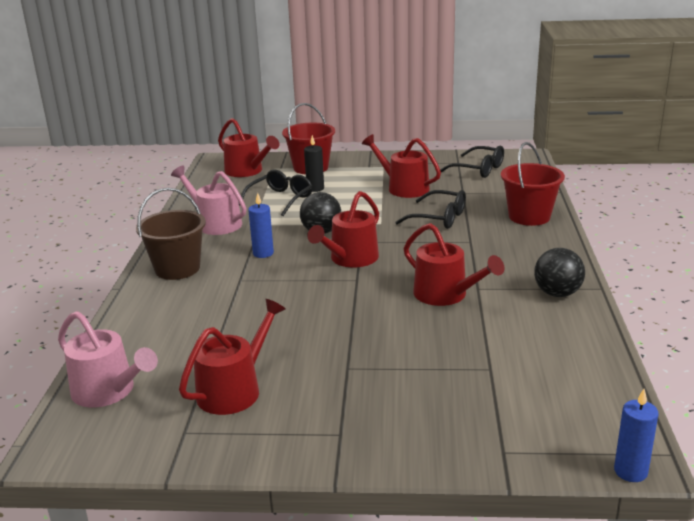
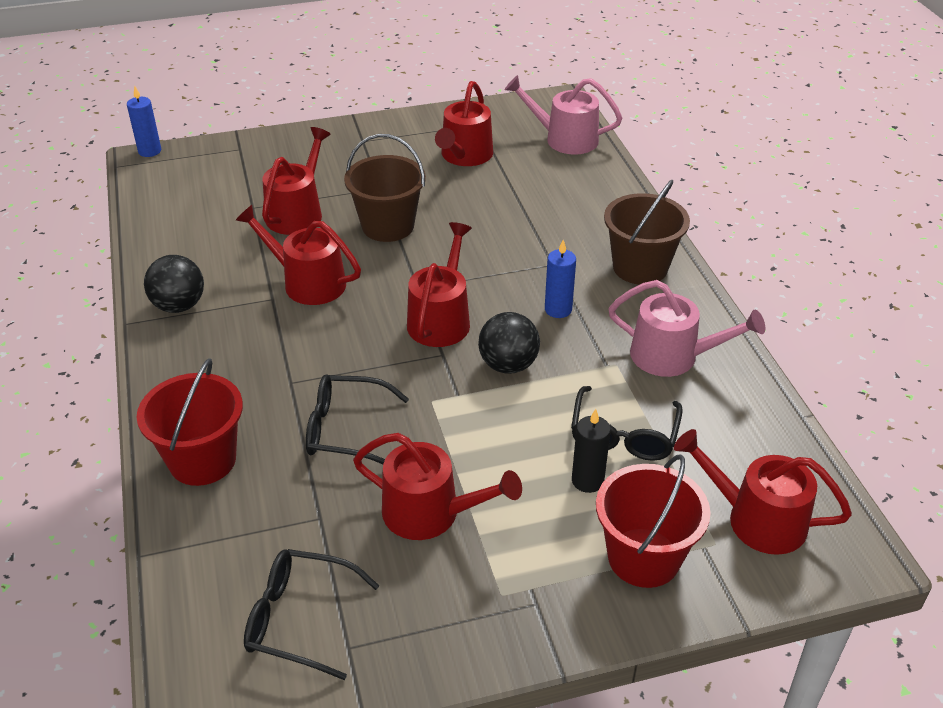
camera: 160 degrees right, 15 degrees up
(358, 328) = (388, 226): none -> brown bucket
(443, 355) = (297, 213): none -> red watering can

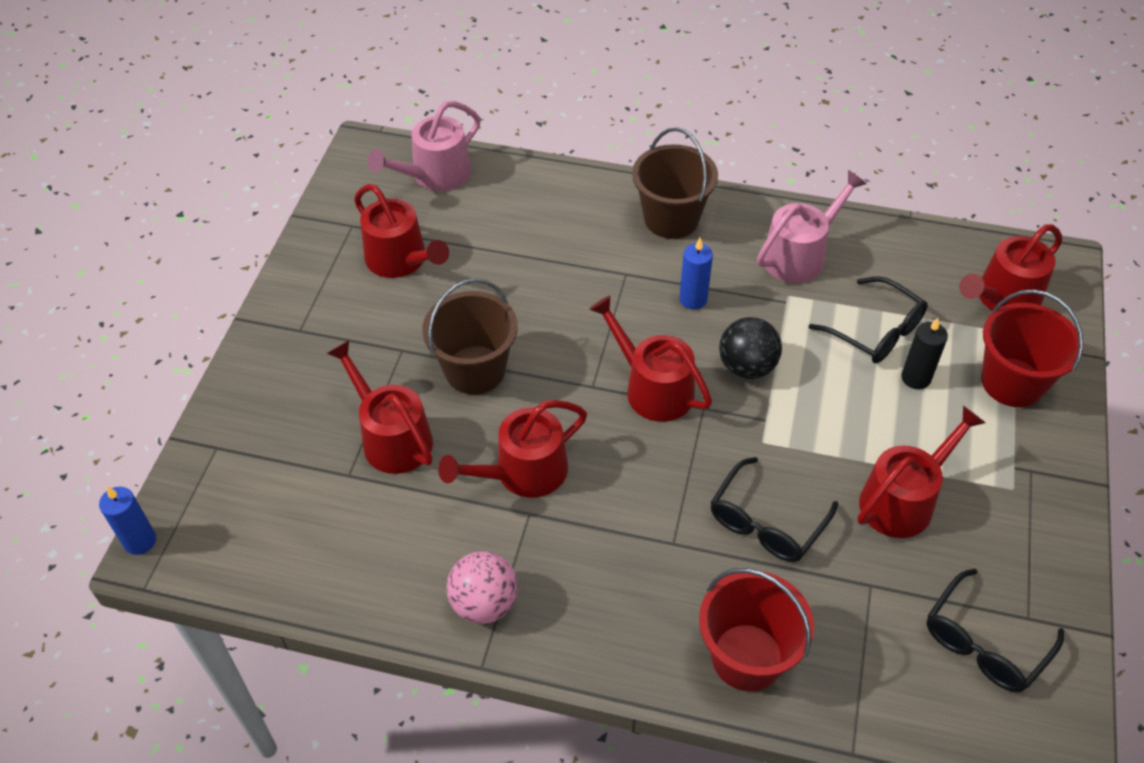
camera: 60 degrees left, 10 degrees up
(179, 306) = (484, 603): black ball -> pink ball

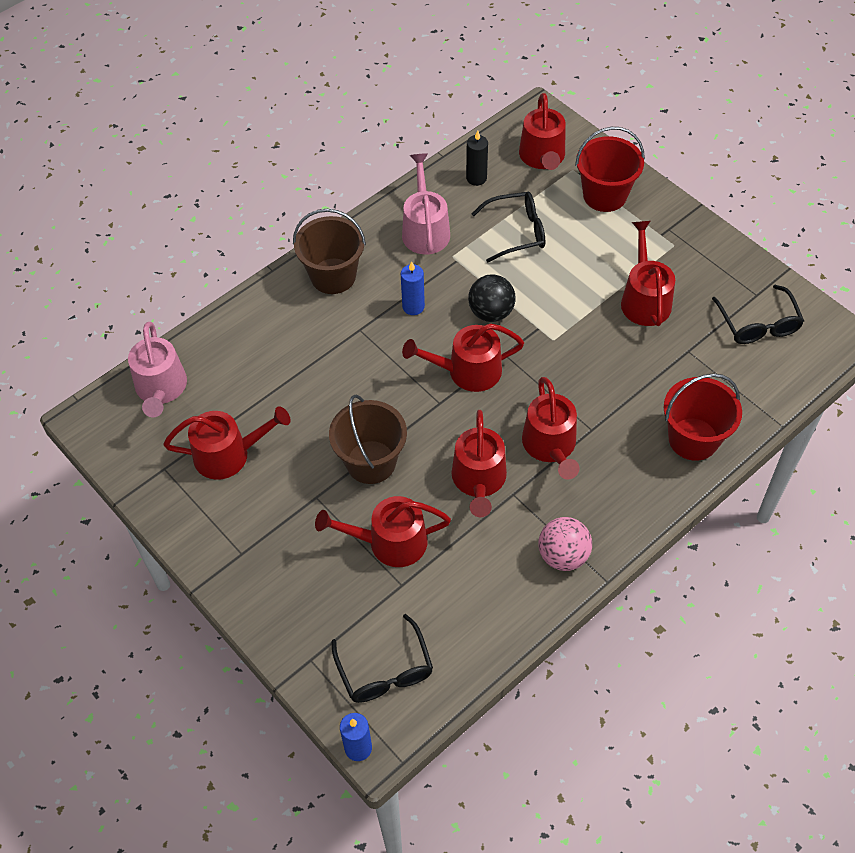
camera: 55 degrees left, 5 degrees up
(619, 515) = (550, 446): none -> red watering can
(767, 521) = (611, 373): black glasses -> black glasses (384, 669)
(916, 378) = (566, 236): black candle -> black candle (476, 178)

